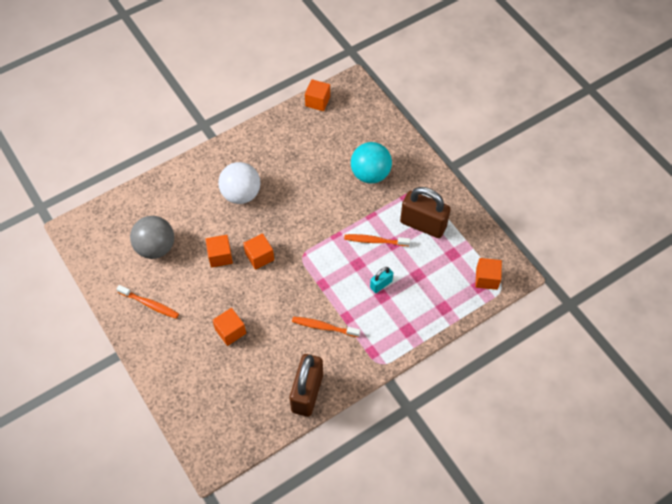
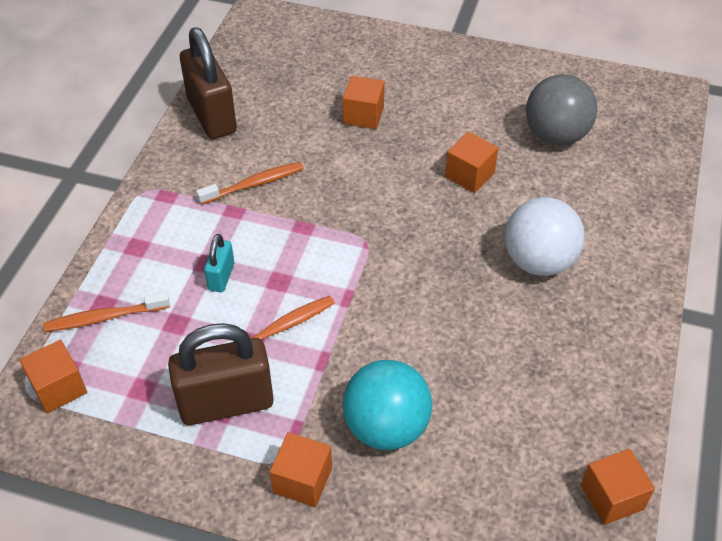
camera: 140 degrees right, 10 degrees down
(149, 304) = (484, 85): orange toothbrush -> orange toothbrush (105, 317)
(259, 256) = (421, 205): orange cube -> orange cube (302, 480)

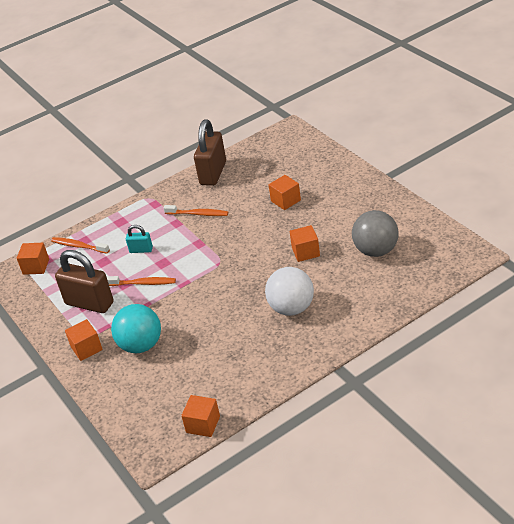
camera: 45 degrees right, 10 degrees down
(221, 277) = (141, 250): turquoise padlock -> turquoise padlock turned 45 degrees clockwise

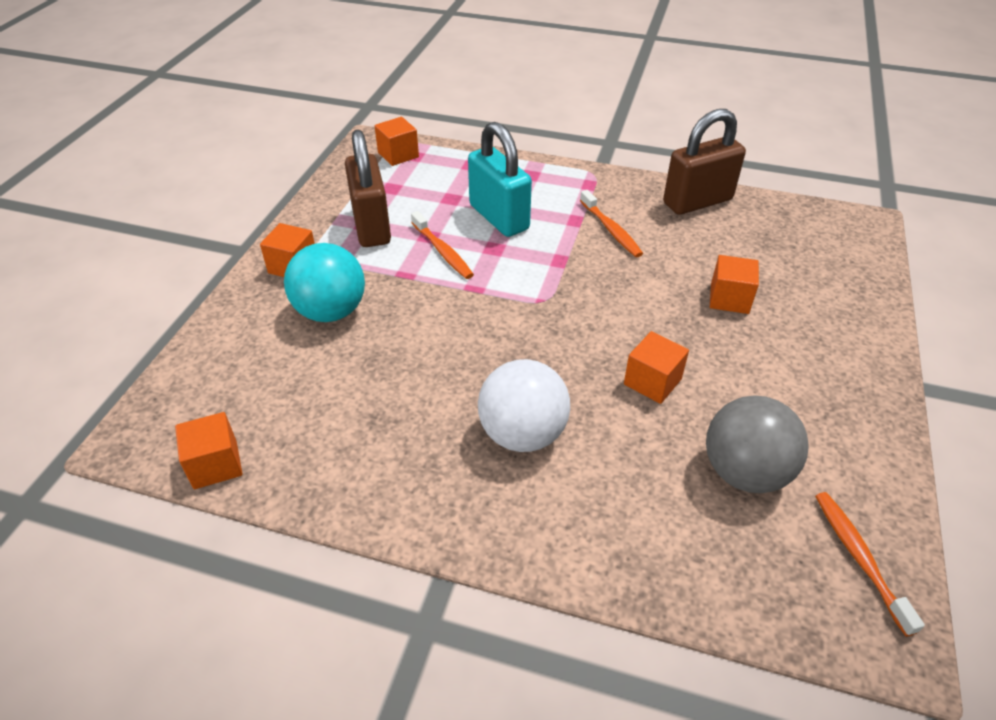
camera: 45 degrees right, 5 degrees up
(79, 246) = (459, 167): orange toothbrush -> orange toothbrush (859, 558)
(141, 250) = (499, 217): turquoise padlock -> turquoise padlock, size x2.03

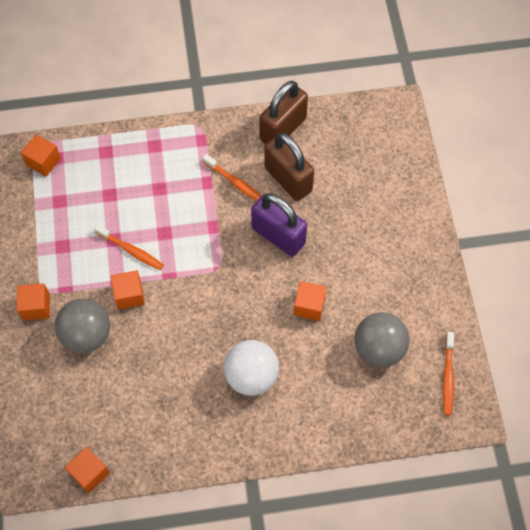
camera: 25 degrees left, 20 degrees up
(331, 311) = (87, 335): turquoise ball -> grey ball
(371, 226) = (68, 246): brown padlock -> brown padlock (288, 179)
(499, 217) = (153, 201): turquoise padlock -> none
(643, 294) = (278, 236): none -> purple padlock
(729, 299) = (332, 217): orange cube -> orange cube (129, 295)
(859, 558) = (447, 376): orange toothbrush -> orange toothbrush turned 135 degrees counterclockwise

